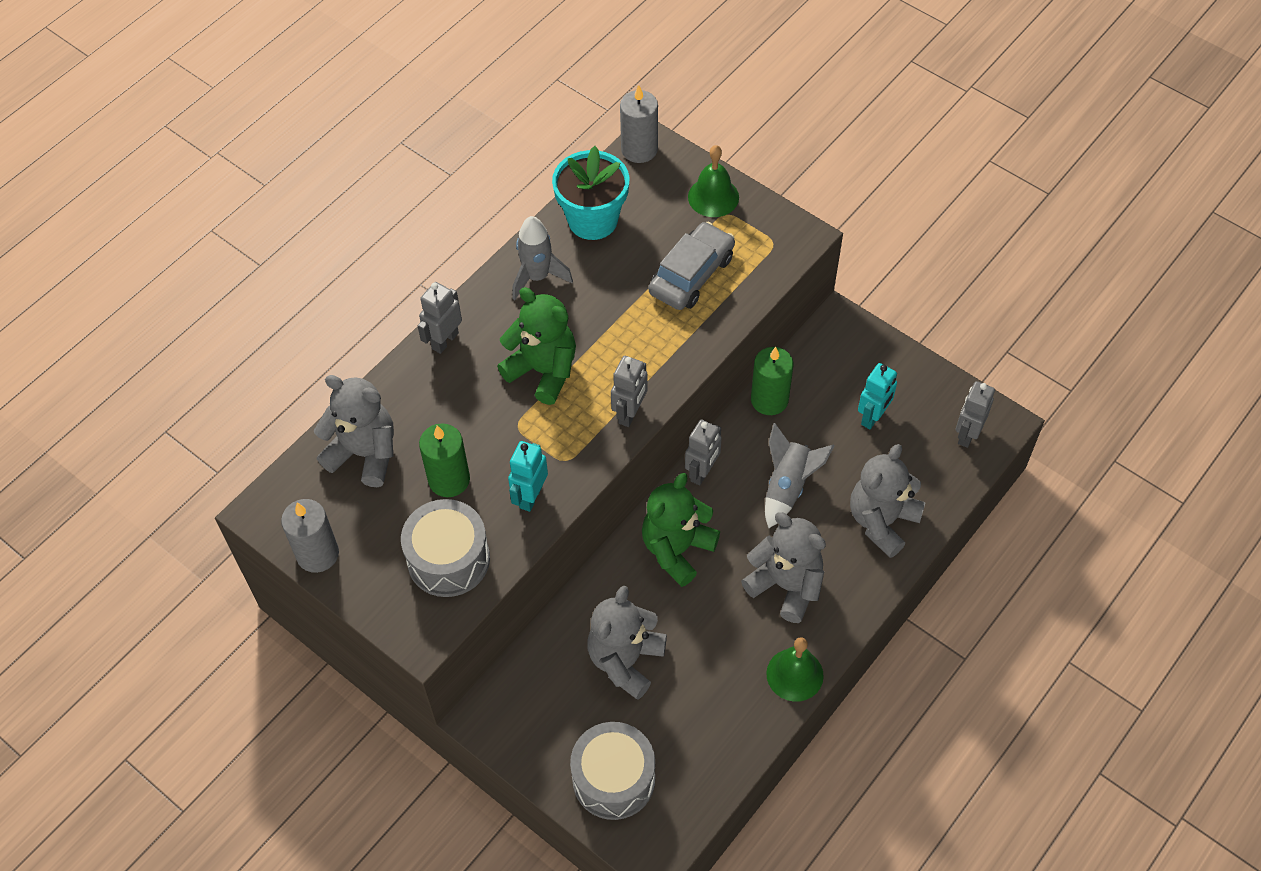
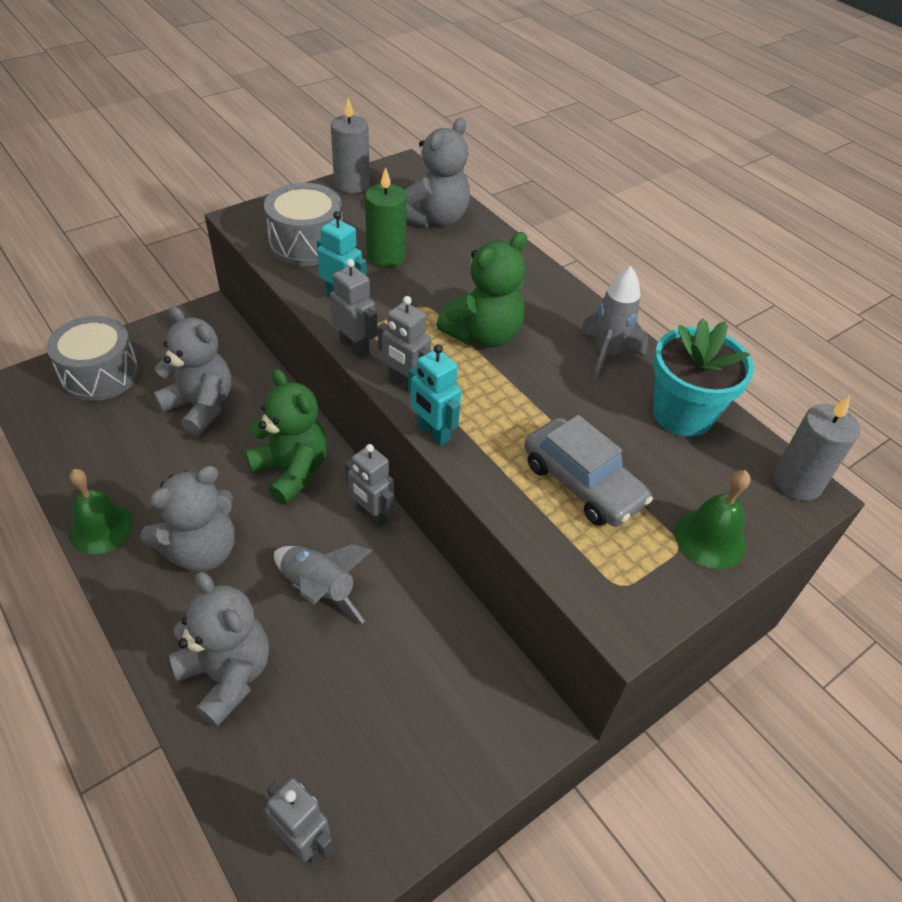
camera: 100 degrees right, 10 degrees down
(445, 341) = (541, 280): grey robot -> grey robot (355, 347)
(769, 400) = (442, 606): green candle -> none
(873, 417) = (377, 718): turquoise robot -> turquoise robot (433, 432)

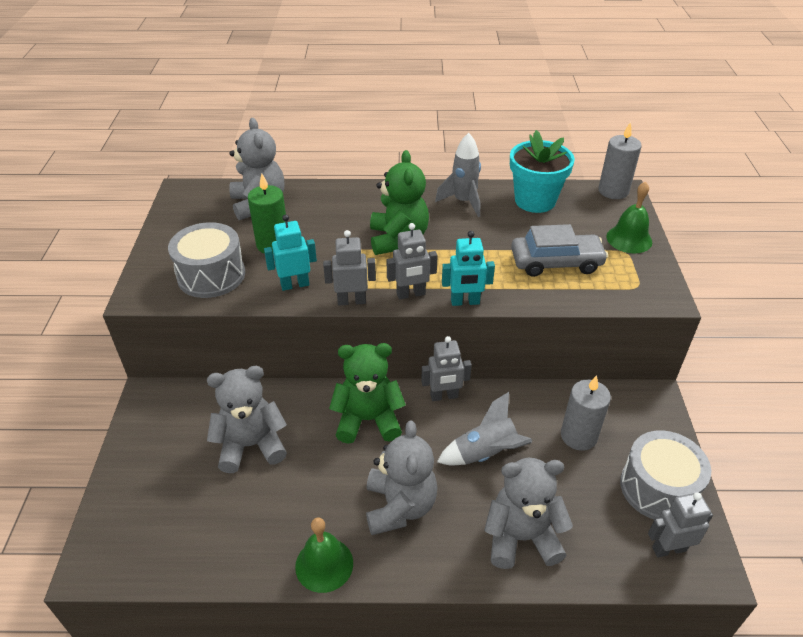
camera: 50 degrees left, 5 degrees down
(100, 374) = (144, 498): grey drum -> grey drum (658, 488)
(352, 184) = (169, 223): grey candle -> grey candle (578, 436)

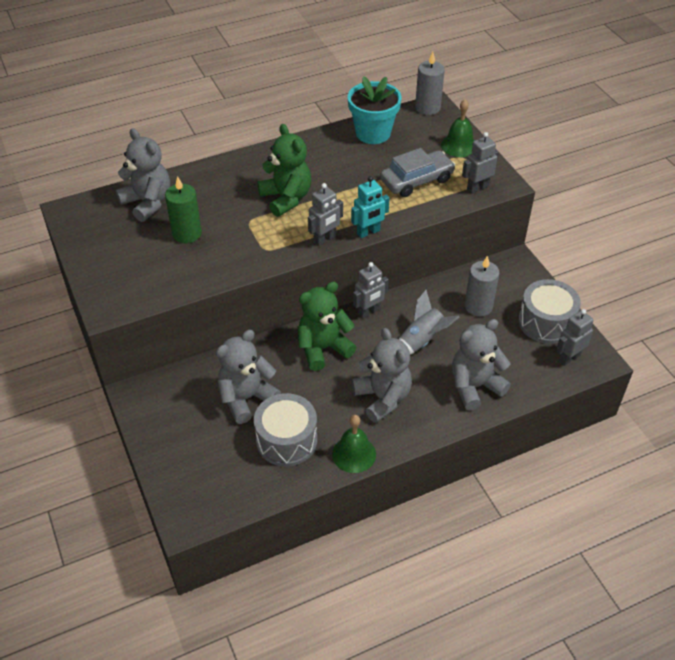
camera: 25 degrees left, 5 degrees up
(211, 275) = (155, 275): grey drum -> grey drum (286, 440)
(295, 285) = (229, 260): turquoise robot -> none
(351, 301) = (283, 259): grey robot -> grey robot (477, 187)
(463, 202) = (317, 150): grey rocket -> none

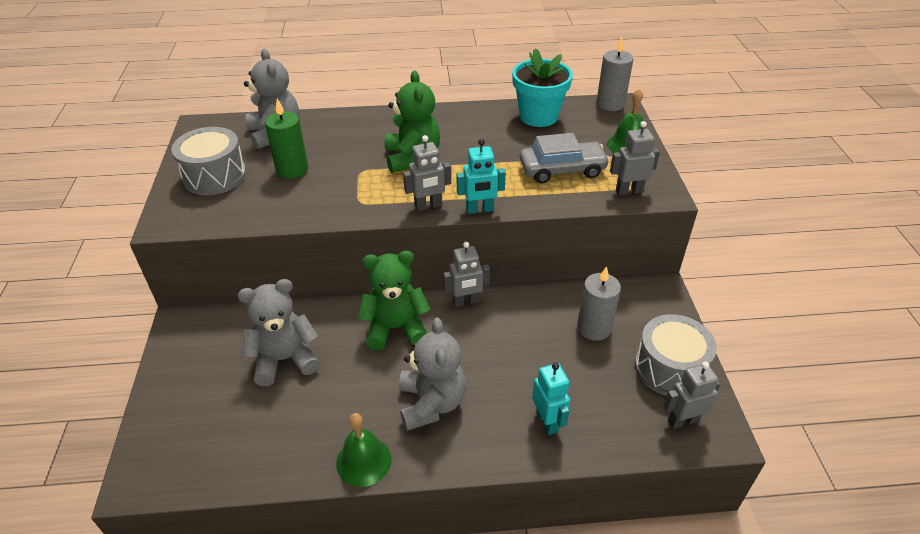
camera: 20 degrees right, 5 degrees down
(286, 440) = (299, 420): grey drum -> grey drum (214, 176)
(421, 341) = (509, 350): grey rocket -> none
(474, 386) = (547, 421): grey teddy bear -> turquoise robot

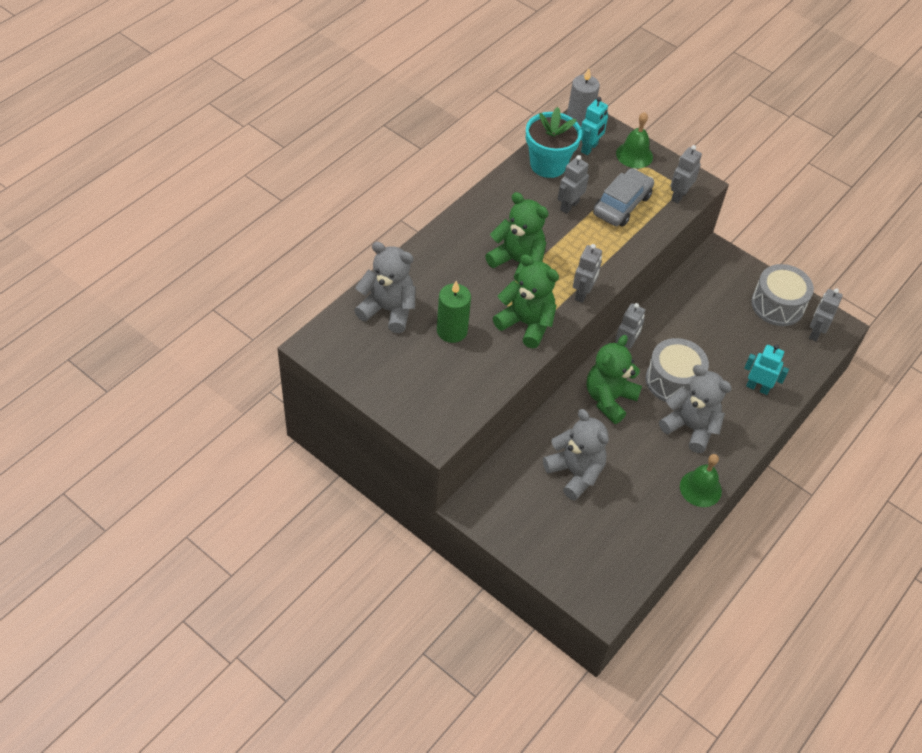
camera: 50 degrees left, 10 degrees up
(214, 176) = (406, 377): grey drum -> grey drum (673, 381)
(285, 359) = (575, 473): grey teddy bear -> grey teddy bear turned 120 degrees clockwise
(350, 197) = (526, 324): none -> green teddy bear
(480, 210) = (616, 273): turquoise robot -> turquoise robot (589, 148)
(513, 147) = (569, 206): none -> grey robot
(594, 328) = (713, 309): grey candle -> none

